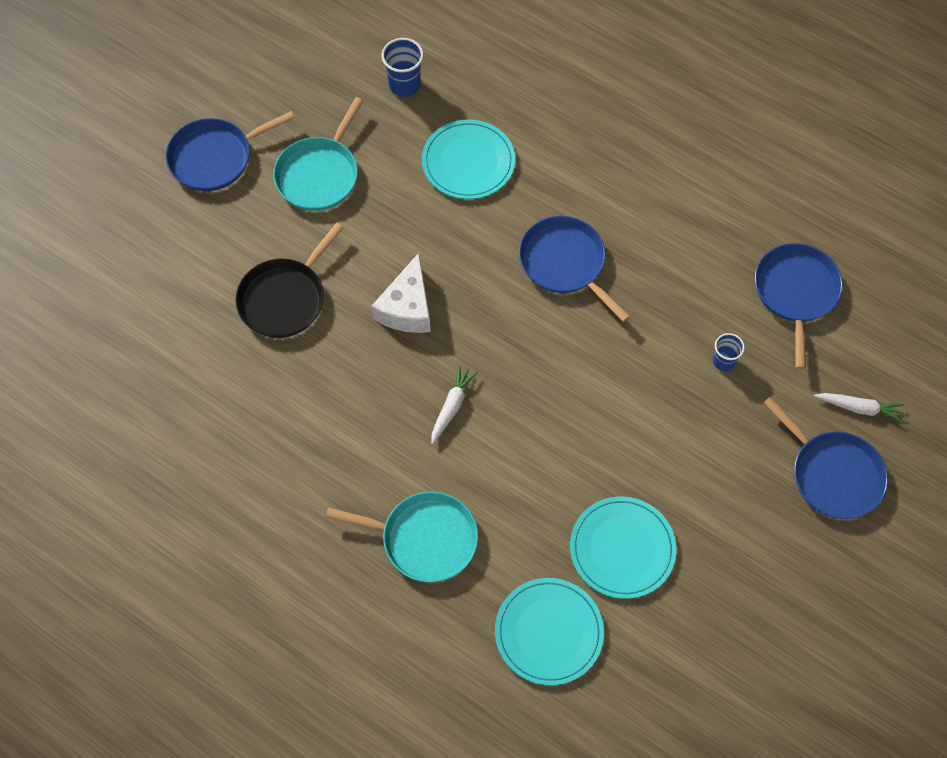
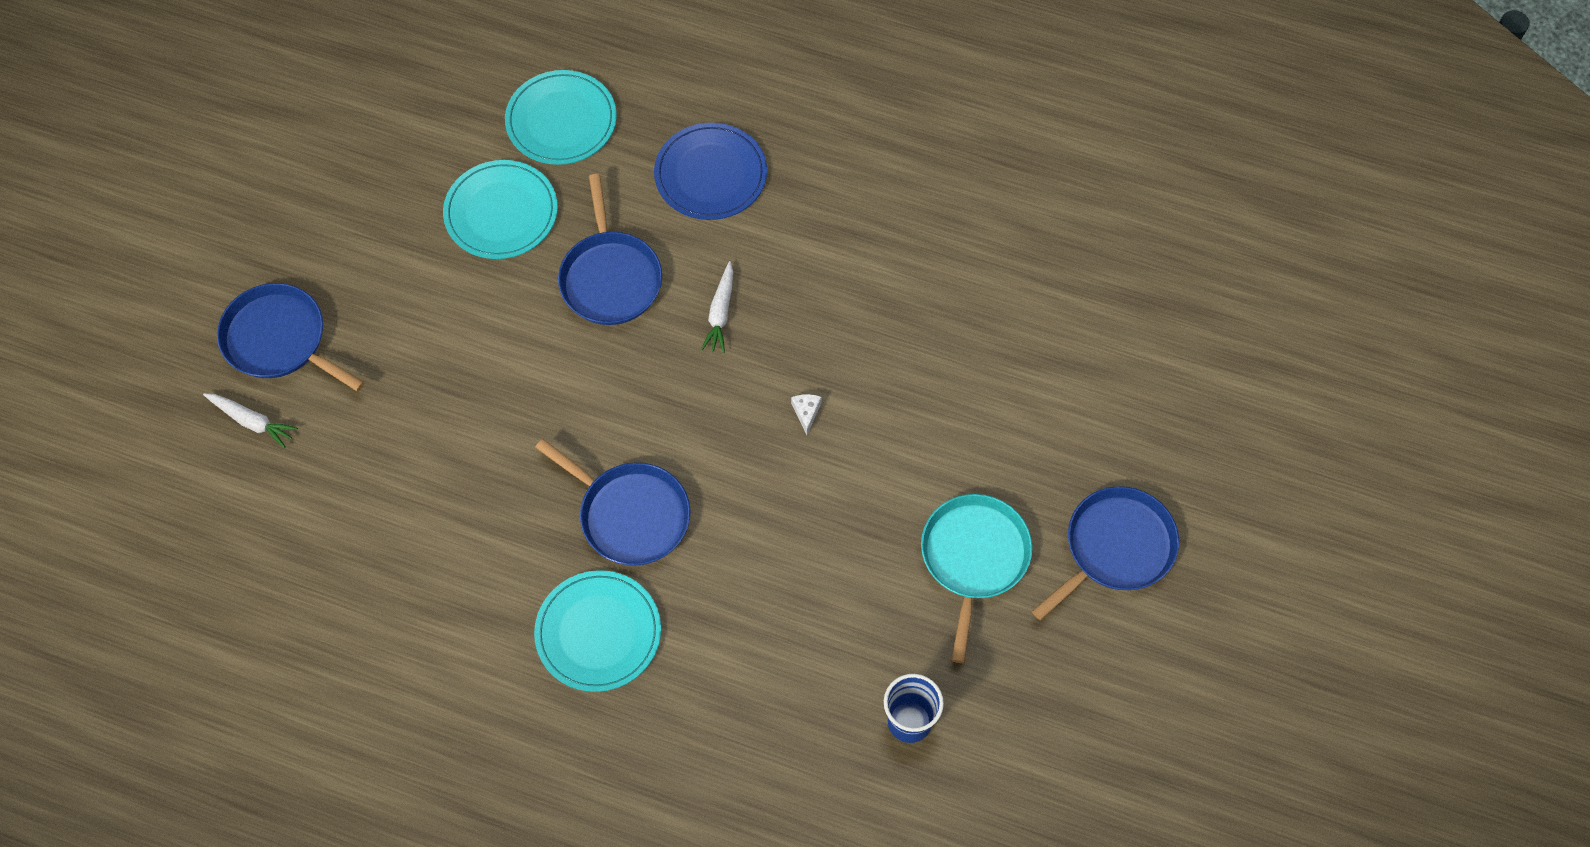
camera: 165 degrees right, 0 degrees up
(285, 298) = (953, 389): black pan -> none
(407, 307) = (806, 412): white cheese -> white cheese, size x0.42
(424, 539) = (710, 174): turquoise pan -> blue plate
(468, 162) = (788, 625): turquoise plate -> turquoise plate (598, 632)
(723, 361) = (416, 438): blue cup -> none
(796, 293) = (336, 546): blue pan -> blue pan (610, 277)
(859, 408) = (252, 421): white carrot -> white carrot turned 150 degrees counterclockwise

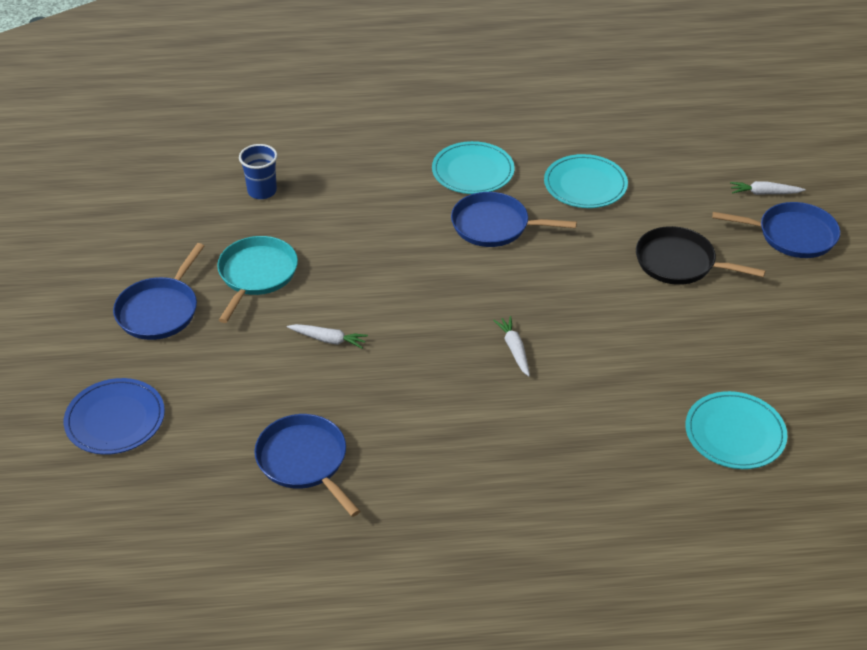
camera: 155 degrees right, 20 degrees down
(446, 356) = (679, 262): none -> black pan
(501, 212) = (721, 355): turquoise plate -> turquoise plate (585, 184)
(610, 277) = (609, 343): blue pan -> blue pan (304, 461)
(710, 174) = (588, 438): blue plate -> blue plate (115, 419)
(806, 412) = (414, 313): white cheese -> none
(925, 415) = (328, 340): none -> white carrot
(974, 558) = (256, 275): turquoise pan -> turquoise pan turned 150 degrees counterclockwise

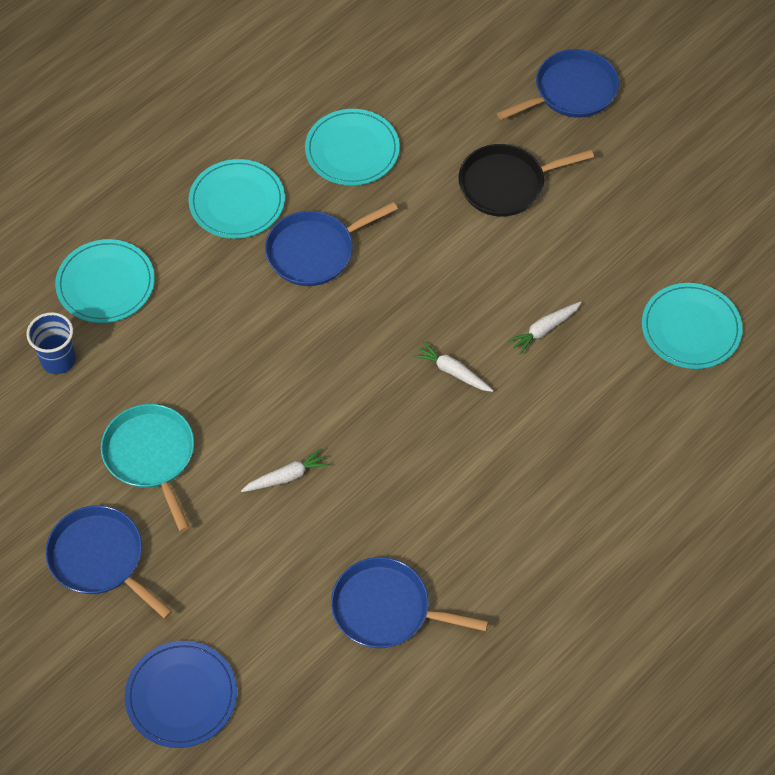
camera: 40 degrees left, 15 degrees up
(159, 310) = (100, 559): blue pan -> blue pan turned 150 degrees clockwise
(338, 168) = (105, 284): none -> turquoise plate
(764, 193) = (511, 58): white carrot -> white carrot (544, 329)

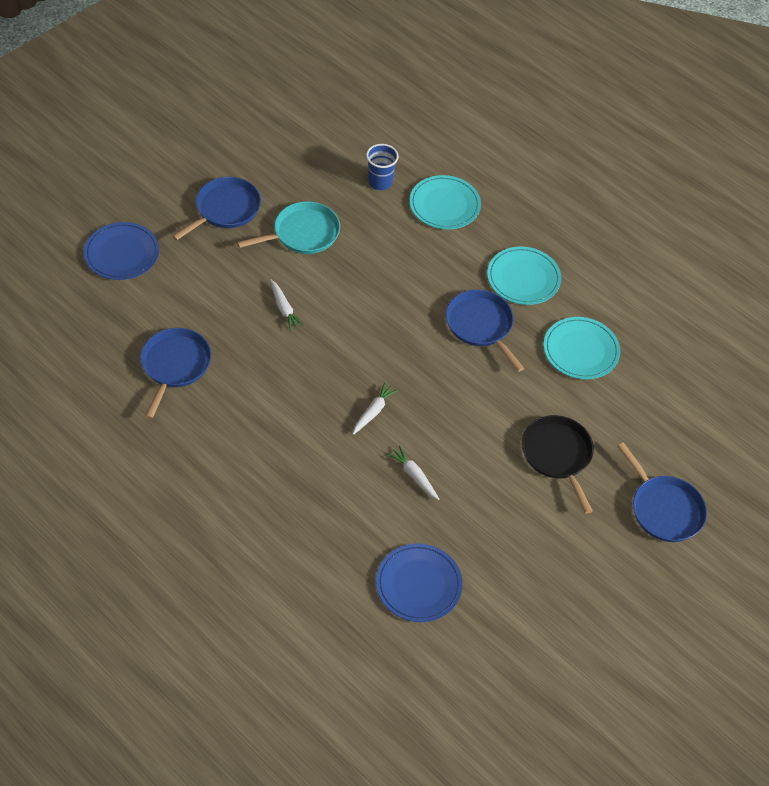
camera: 85 degrees right, 5 degrees down
(691, 328) = (418, 584): turquoise plate -> blue plate

